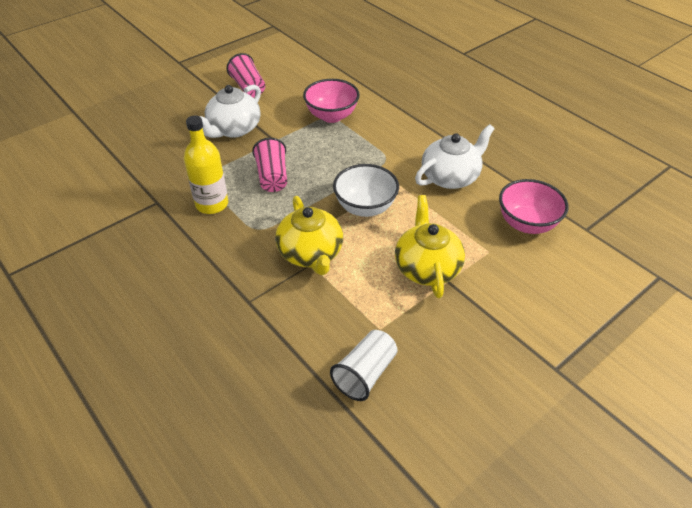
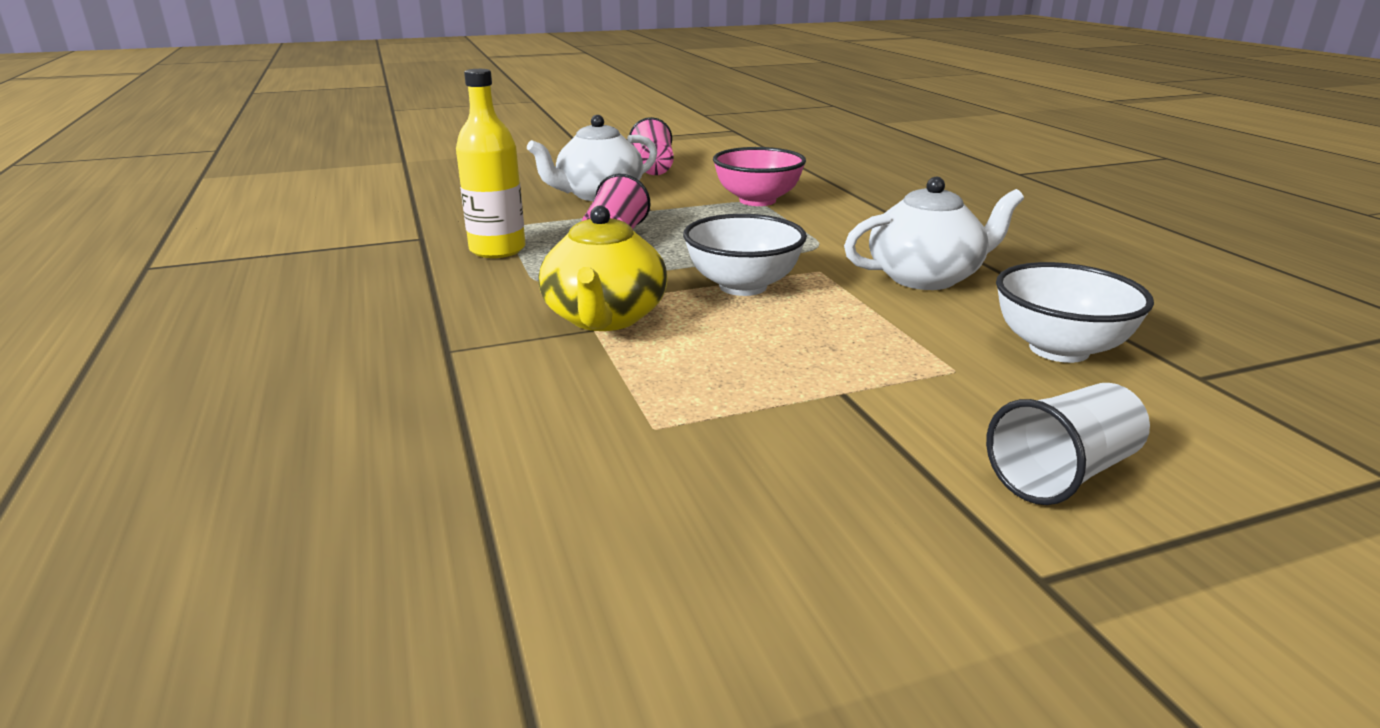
camera: 20 degrees right, 20 degrees down
(365, 374) = (571, 483): white cup -> white cup (1063, 474)
(426, 267) = (810, 368): yellow teapot -> none
(526, 224) = (1059, 349): pink bowl -> white bowl

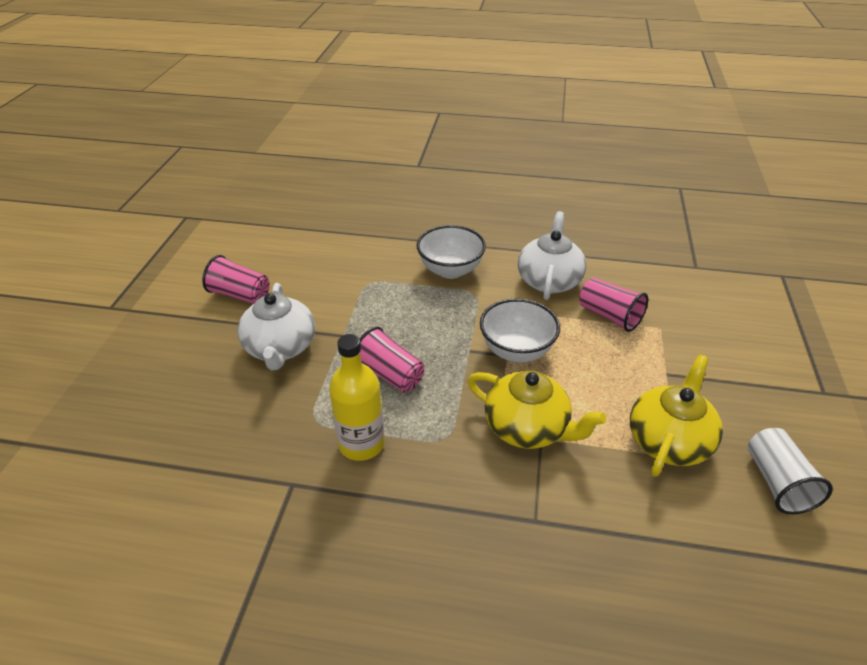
camera: 60 degrees left, 15 degrees up
(684, 416) = (668, 440): none -> yellow teapot
(757, 200) = (370, 280): pink bowl -> none
(916, 328) = (609, 316): none -> pink cup
(1059, 349) = (654, 287): white bowl -> white bowl (450, 270)
(1063, 474) = (758, 347): white cup -> white cup (777, 482)

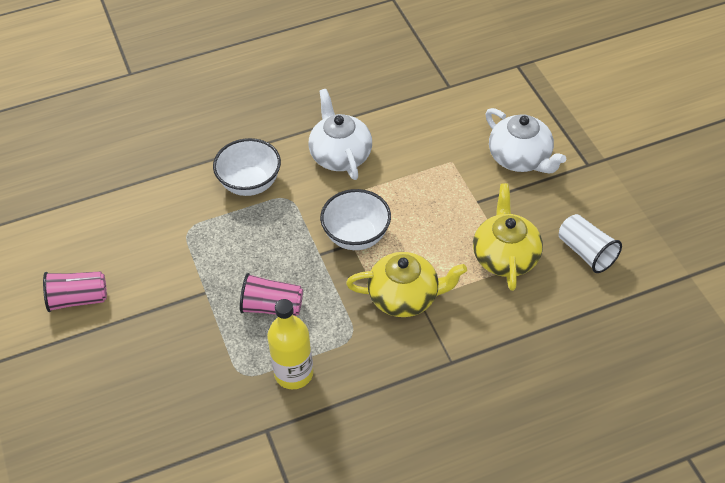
camera: 30 degrees left, 10 degrees up
(280, 348) = (161, 330): white teapot -> white teapot (520, 158)
(609, 316) = (408, 168): pink cup -> none

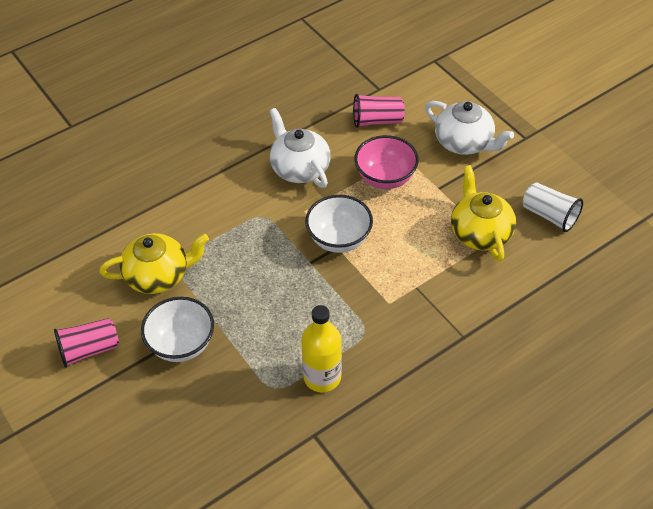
camera: 15 degrees left, 0 degrees up
(250, 183) = (222, 209): white bowl -> white bowl (181, 344)
(272, 307) = (281, 320): pink cup -> pink cup (377, 121)
(405, 297) = (402, 286): yellow teapot -> yellow teapot (158, 275)
(425, 181) = (385, 178): none -> pink bowl

